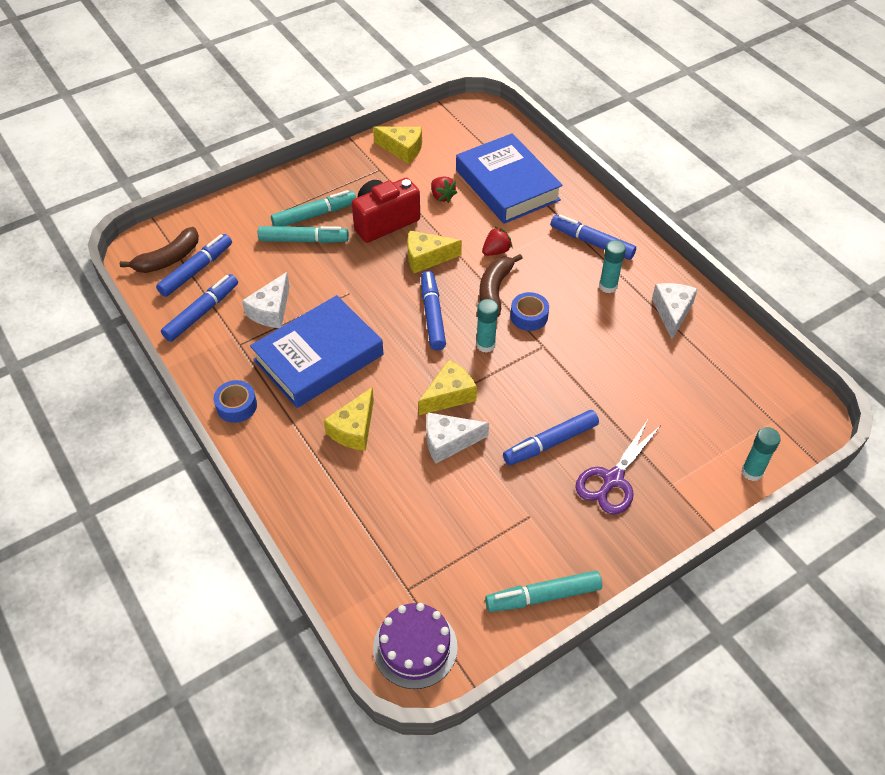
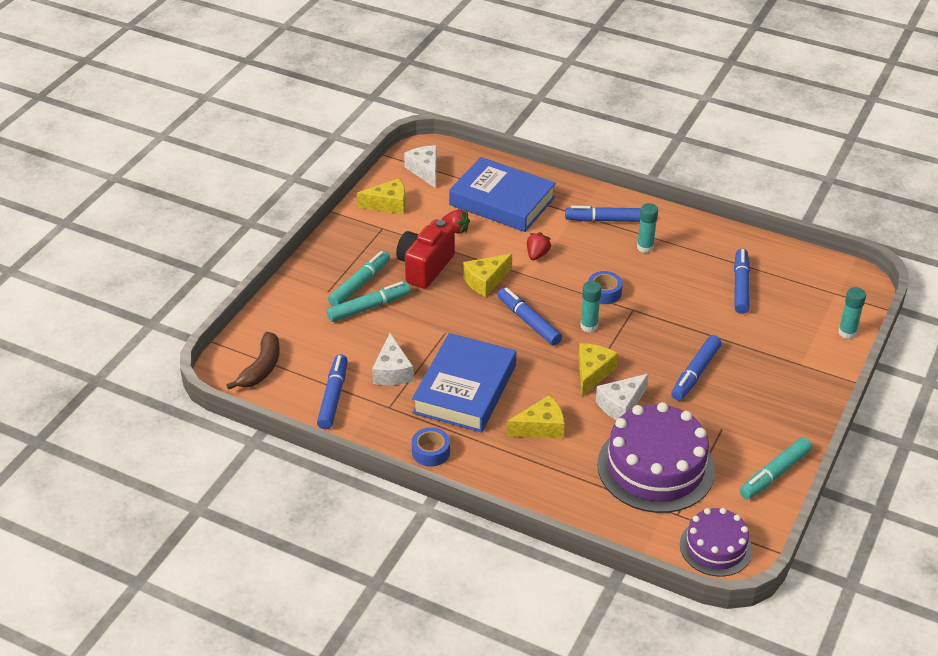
camera: 30 degrees left, 10 degrees down
(196, 270) = (296, 367): blue marker -> blue marker (740, 286)
(354, 429) = (541, 427): yellow cheese -> yellow cheese turned 105 degrees counterclockwise
(427, 526) = (655, 467): none -> purple cake
(494, 290) = (561, 284): brown banana -> none
(613, 479) = (759, 378): purple scissors -> none
(672, 312) = (707, 248): white cheese -> white cheese (425, 171)

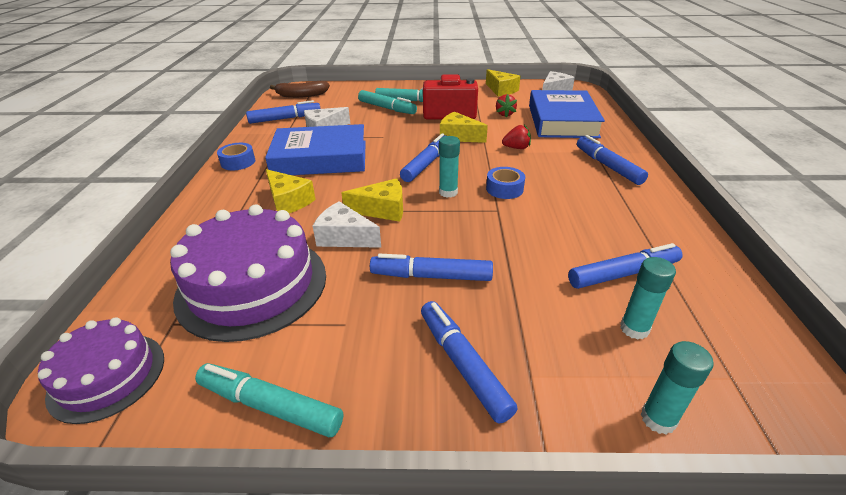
camera: 65 degrees right, 5 degrees down
(645, 247) = (599, 194): turquoise glue stick -> turquoise glue stick (634, 329)
(781, 387) = (462, 364): none -> blue marker

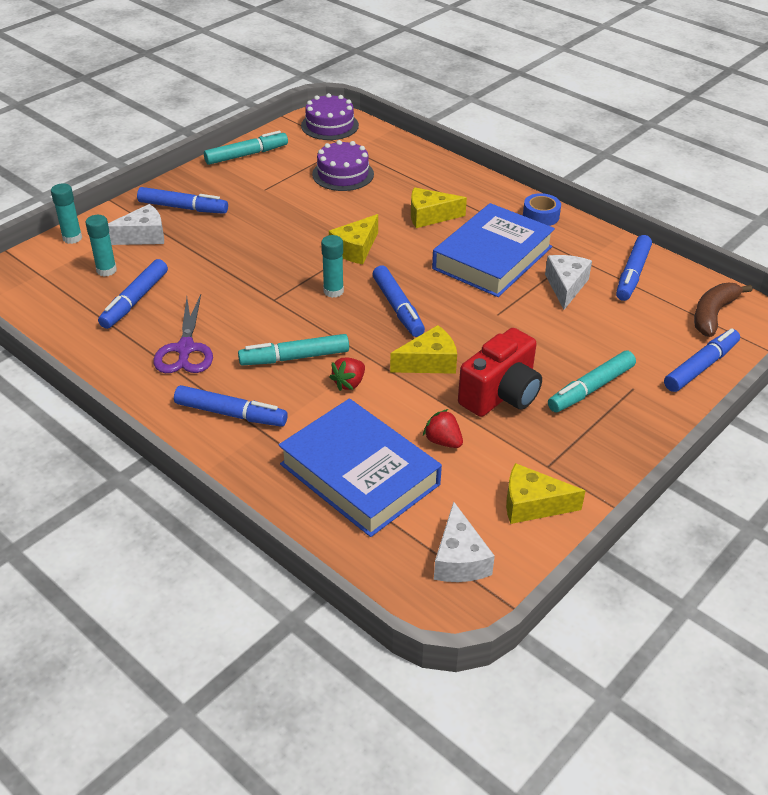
camera: 130 degrees right, 5 degrees up
(252, 285) = (343, 174): purple cake -> purple cake, size x0.59
(345, 237) = (344, 220): white cheese -> white cheese (142, 236)
(387, 108) = (582, 358): turquoise marker -> turquoise marker (294, 358)
(431, 276) = (254, 231): blue marker -> blue marker (700, 367)
(504, 189) = (294, 322): blue tape -> none
(606, 212) = (185, 349): none -> purple scissors

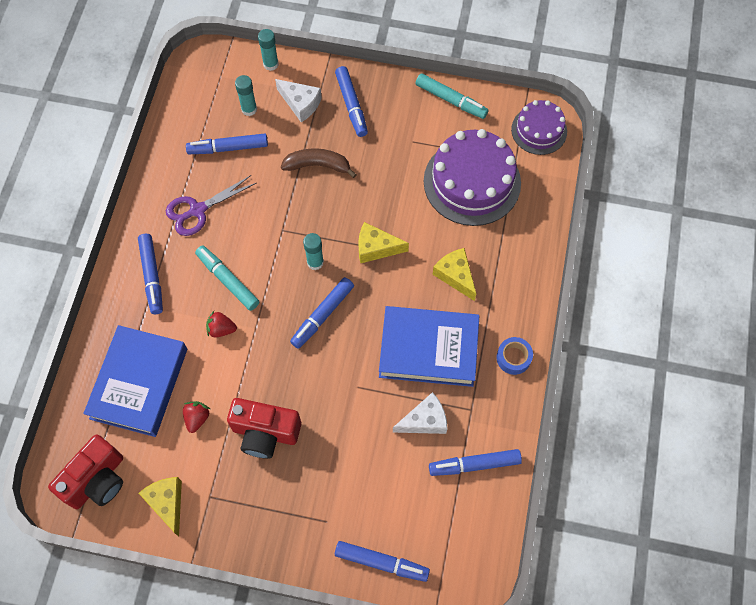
camera: 60 degrees right, 25 degrees up
(343, 174) = (472, 182): purple cake -> purple cake, size x1.71
(429, 362) = (273, 368): yellow cheese -> none
(459, 559) = (97, 480): white cheese -> red camera
(591, 389) = (308, 491): turquoise marker -> none
(713, 314) = (457, 549): brown banana -> brown banana (318, 165)

